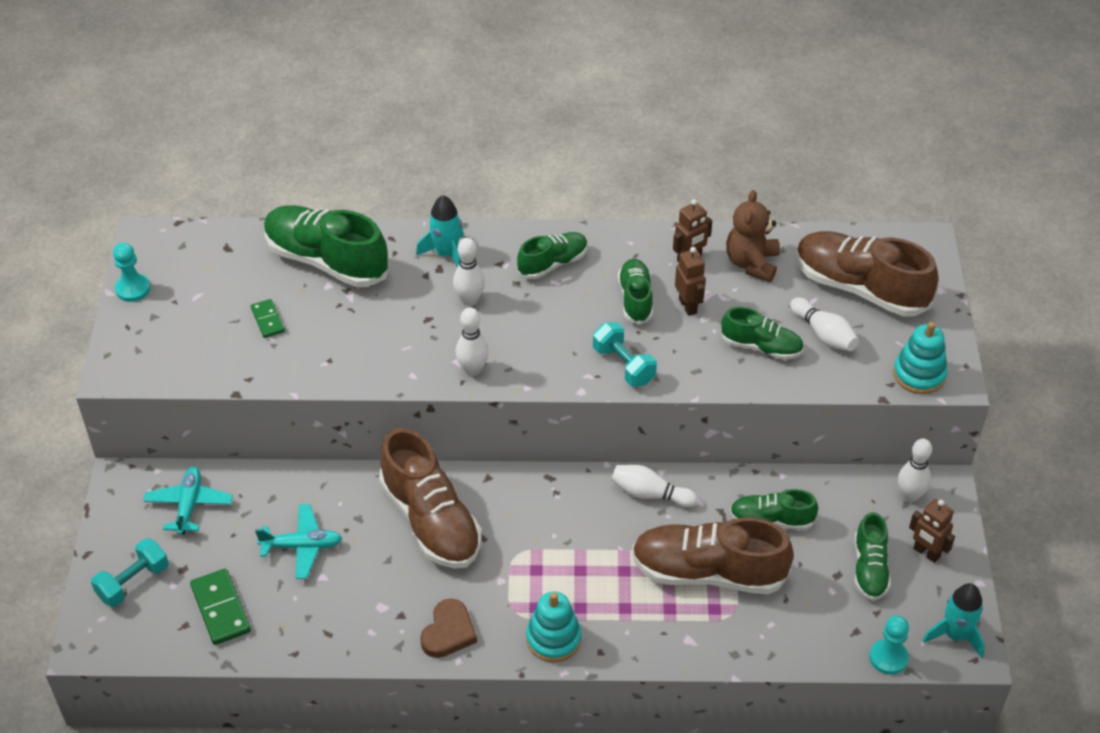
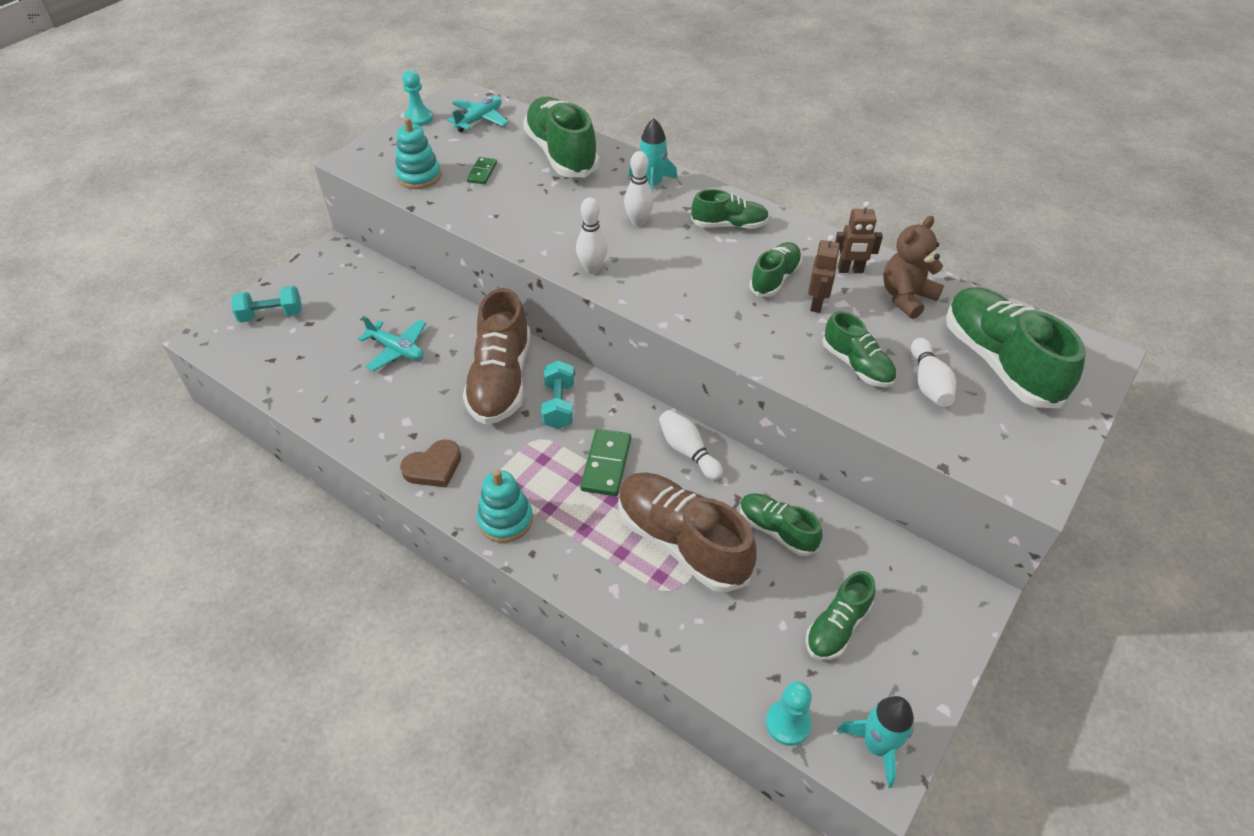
camera: 35 degrees right, 0 degrees up
(189, 505) = (355, 285): turquoise plane -> turquoise plane (480, 120)
(220, 609) = (303, 361): green domino -> green domino (606, 464)
(623, 365) = (717, 322): turquoise dumbbell -> turquoise dumbbell (559, 405)
(860, 288) = (999, 362): brown shoe -> green shoe
(909, 496) = (932, 583): white bowling pin -> none
(919, 374) = (1002, 464): turquoise stacking toy -> turquoise stacking toy (419, 176)
(926, 553) = (908, 646): brown robot -> none

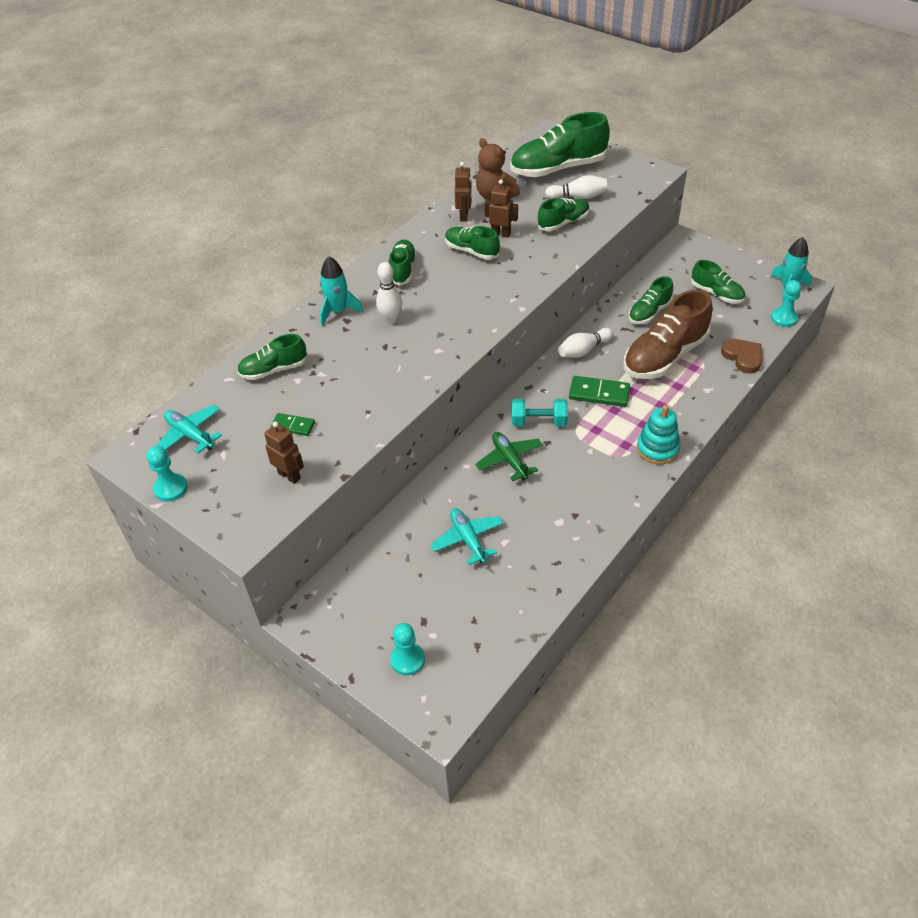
camera: 85 degrees left, 0 degrees up
(271, 315) = (407, 659): turquoise dumbbell -> turquoise pawn
(397, 350) = (468, 539): turquoise plane -> turquoise plane turned 60 degrees counterclockwise
(419, 176) = (289, 475): turquoise stacking toy -> brown robot
(433, 467) = (609, 497): brown heart -> brown heart (743, 357)
(501, 380) = (509, 460): brown shoe -> green plane
(561, 154) = (274, 370): green shoe -> green shoe, size x0.56
(592, 269) = (453, 346): white bowling pin -> none

